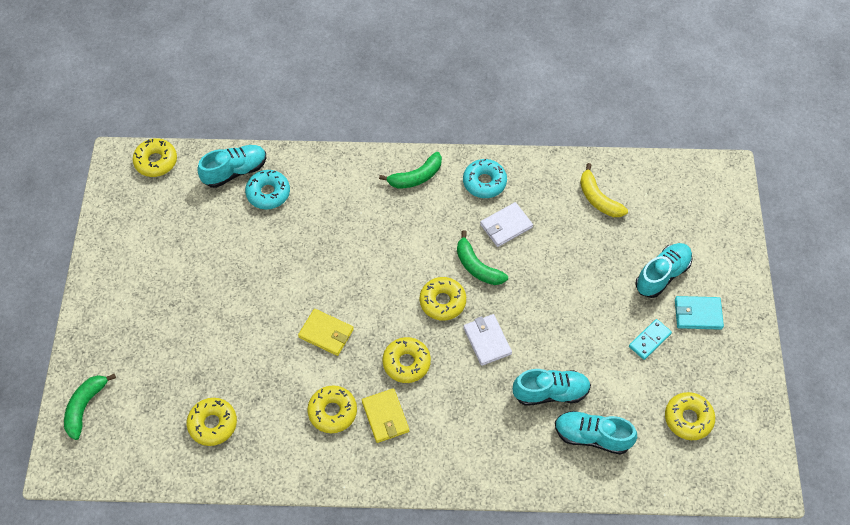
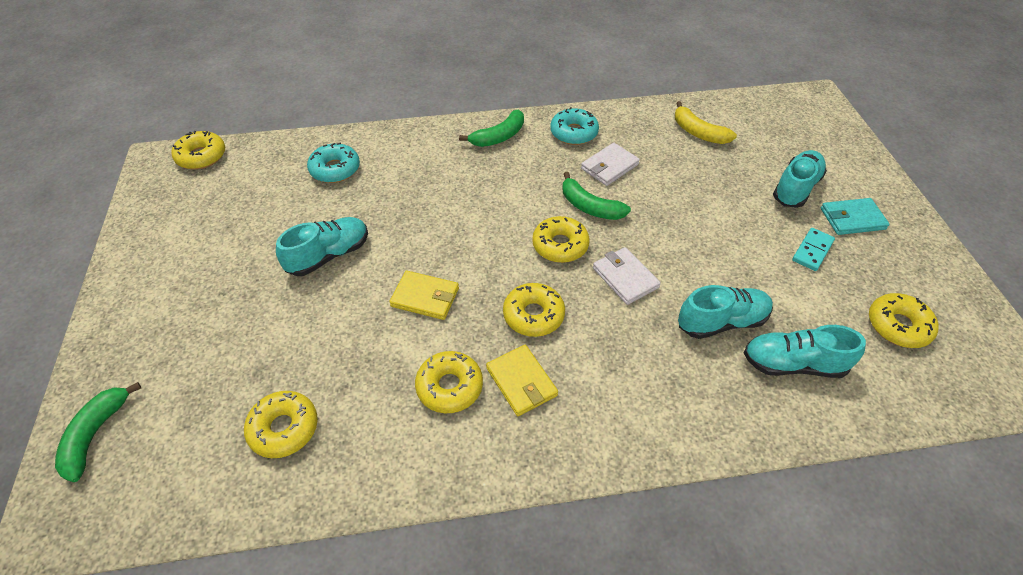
camera: 10 degrees left, 10 degrees down
(235, 171) = (294, 155): turquoise shoe -> turquoise shoe (329, 255)

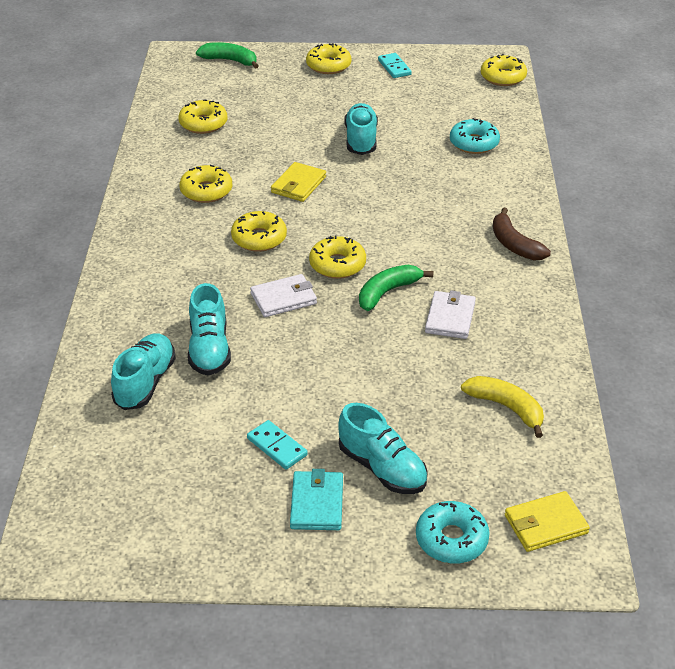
camera: 100 degrees right, 10 degrees down
(160, 244) = (394, 67): none -> turquoise domino
(329, 255) = (361, 140): turquoise shoe -> turquoise shoe turned 150 degrees counterclockwise
(499, 137) = (514, 244): green banana -> brown banana
(521, 382) = (195, 224): yellow wallet -> yellow wallet (545, 524)
(573, 133) = (516, 300): turquoise donut -> turquoise donut (451, 539)
(609, 166) = (450, 318): white wallet -> white wallet turned 45 degrees clockwise
(698, 132) = (506, 408): yellow banana -> yellow banana turned 75 degrees clockwise
(898, 326) = (154, 478): yellow donut -> yellow donut (328, 66)

